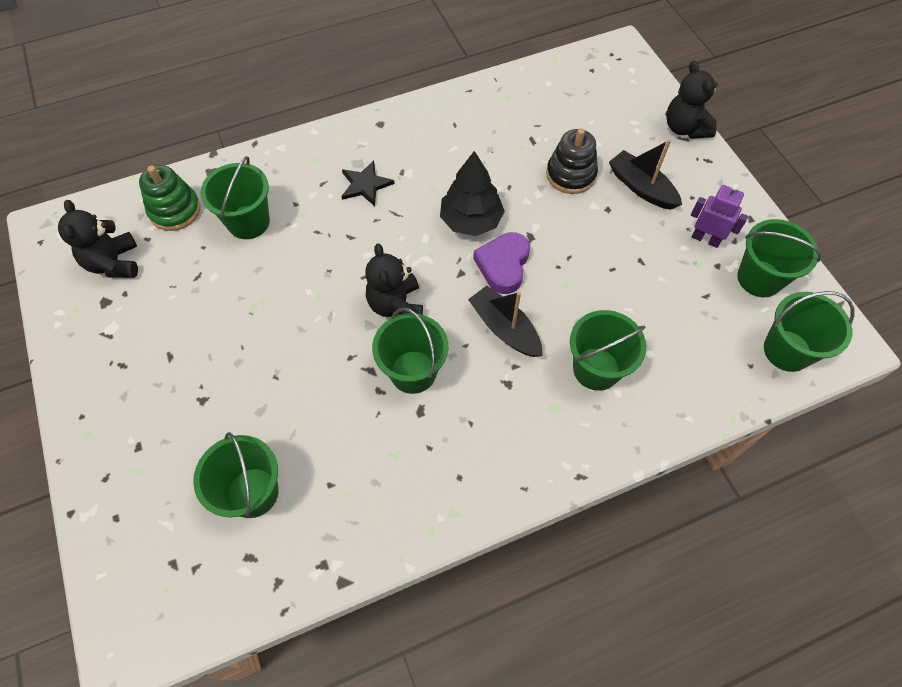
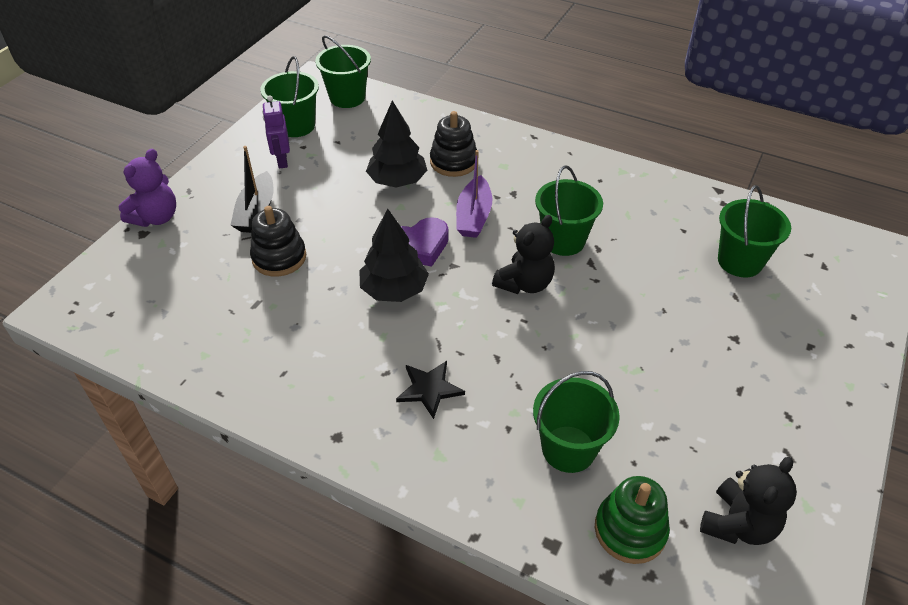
camera: 130 degrees left, 15 degrees down
(504, 328) = (474, 216): black boat -> purple boat
(596, 369) = (453, 162): green bucket -> black stacking toy
(604, 305) = (397, 181): none -> black tree
(685, 128) = (156, 217): black teddy bear -> purple teddy bear

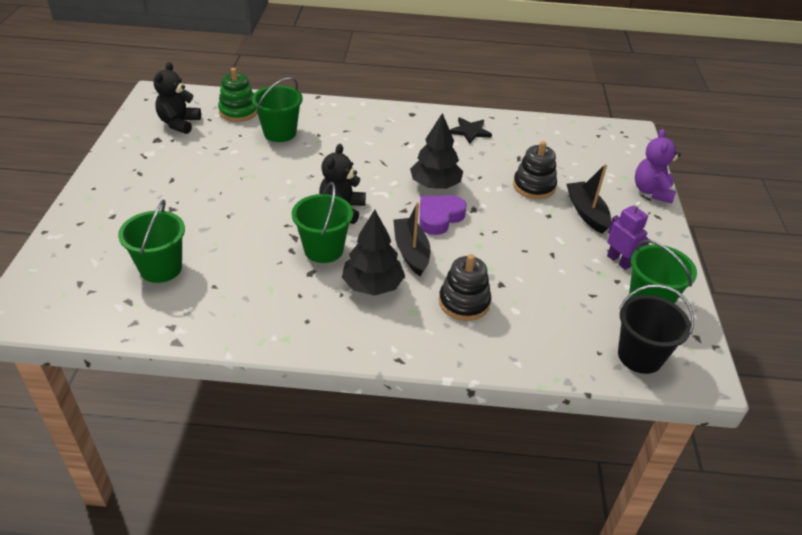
camera: 155 degrees right, 5 degrees down
(347, 97) = (640, 356): green bucket -> black bucket
(397, 181) = (500, 268): black tree -> black tree (372, 285)
(429, 389) = (374, 141): black star -> black star (470, 131)
(474, 216) = (411, 252): purple boat -> black boat

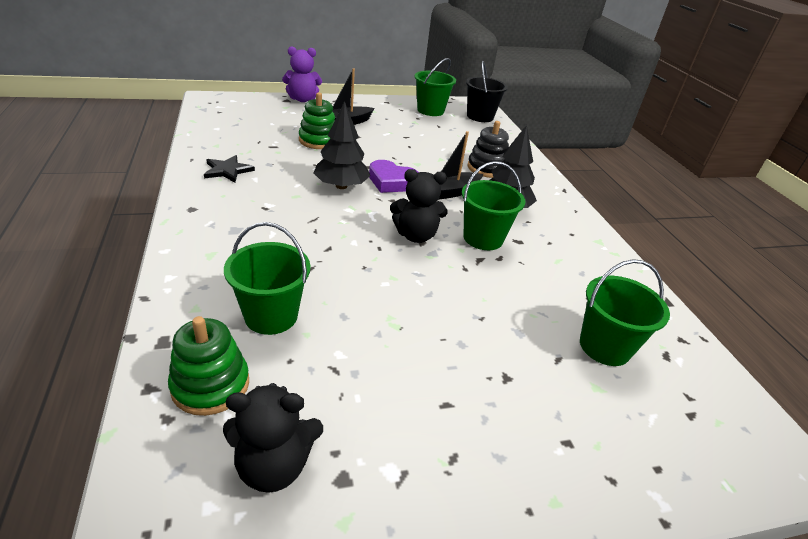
camera: 110 degrees left, 5 degrees down
(534, 186) = (318, 141): black stacking toy -> green stacking toy
(619, 261) = (396, 116): purple robot -> none

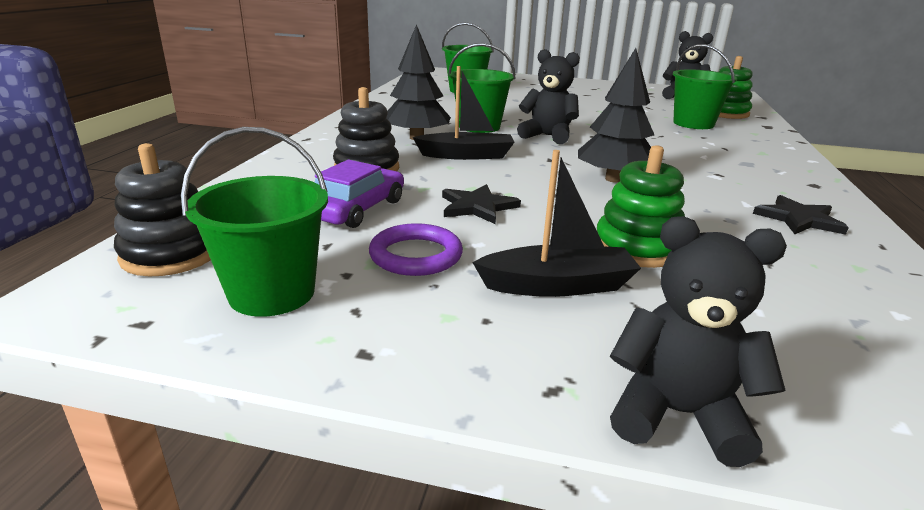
camera: 150 degrees left, 10 degrees down
(302, 99) = (677, 414): purple teddy bear -> black teddy bear
(392, 182) = (536, 174): purple heart -> none
(402, 151) = (477, 207): none -> black star
(403, 126) = (416, 255): none -> purple ring
(451, 142) = (357, 209): none -> purple car
(480, 116) = (171, 254): black bucket -> black stacking toy

